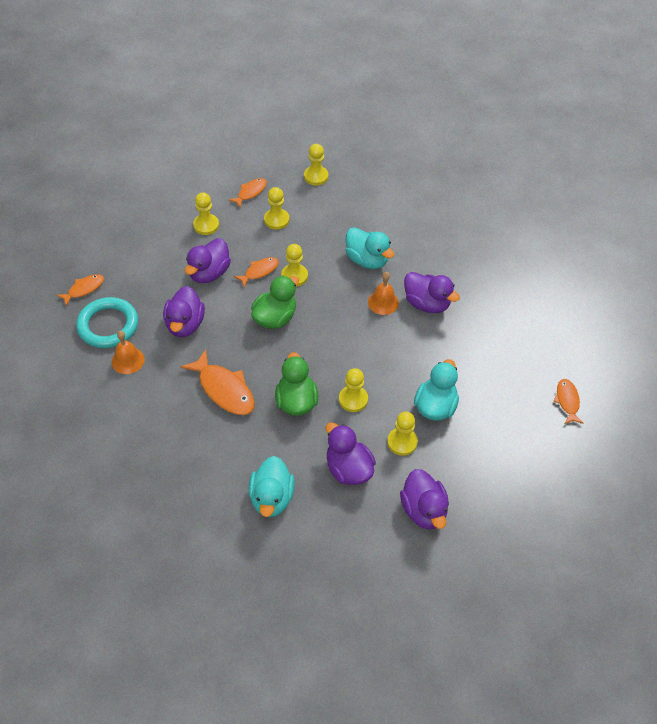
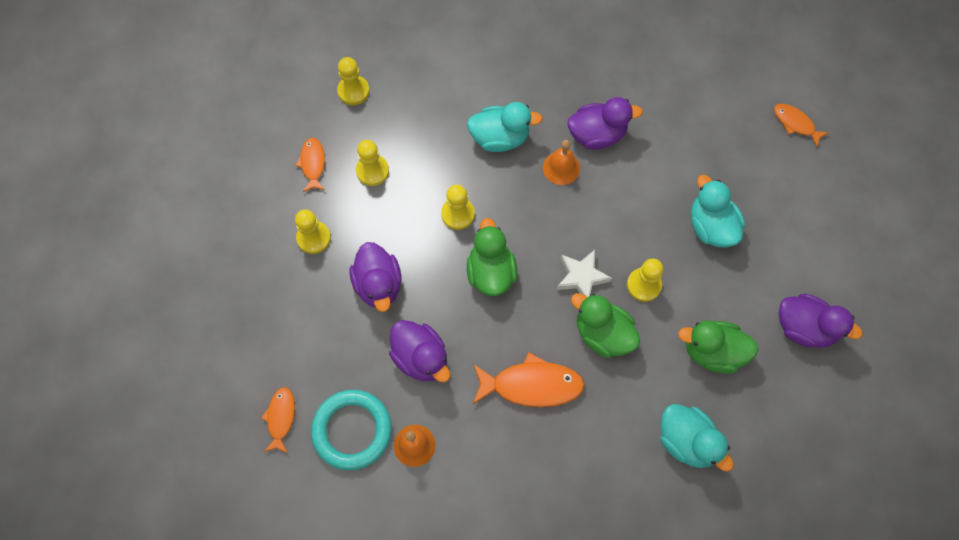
camera: 45 degrees left, 15 degrees up
(259, 271) = (421, 239): orange fish -> none
(322, 364) = (581, 277): none -> white star
(348, 469) = (712, 352): purple duck -> green duck
(402, 442) = (723, 285): yellow pawn -> none

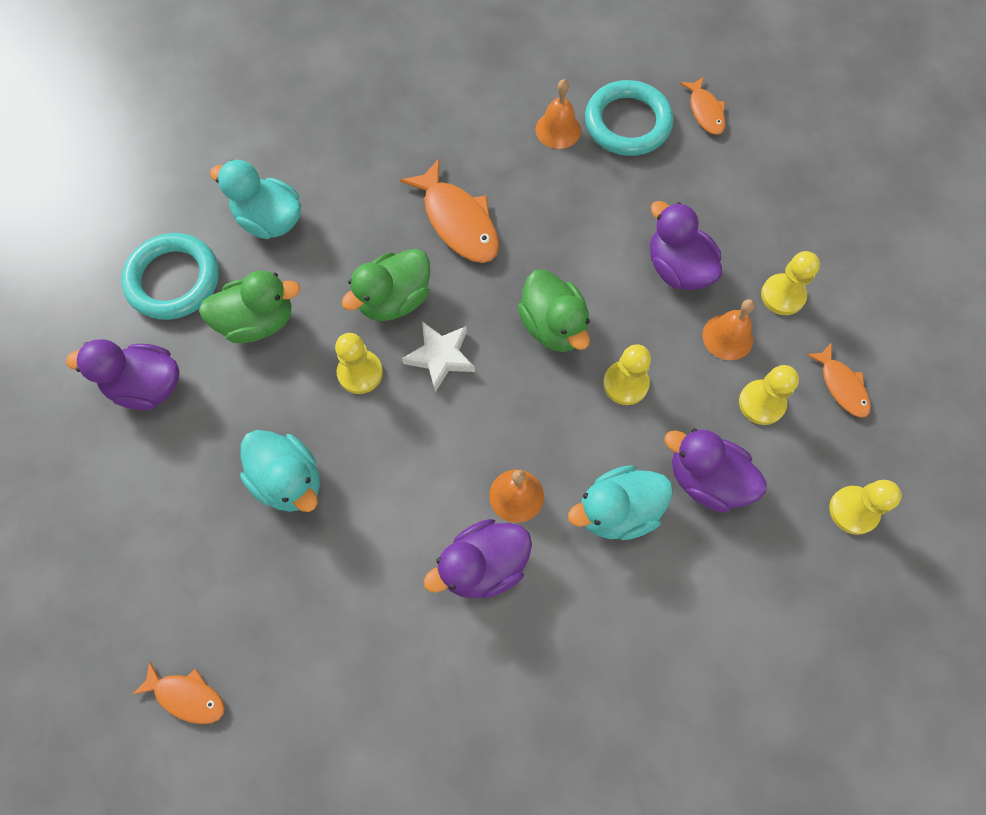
camera: 160 degrees right, 0 degrees up
(370, 222) = (727, 337): none -> orange bell
(421, 358) = (591, 209): purple duck -> purple duck (706, 479)
(531, 385) = (458, 221): orange fish -> orange fish turned 105 degrees counterclockwise
(602, 334) = (394, 300): green duck -> green duck turned 120 degrees clockwise
(775, 412) = (173, 280): none -> turquoise ring

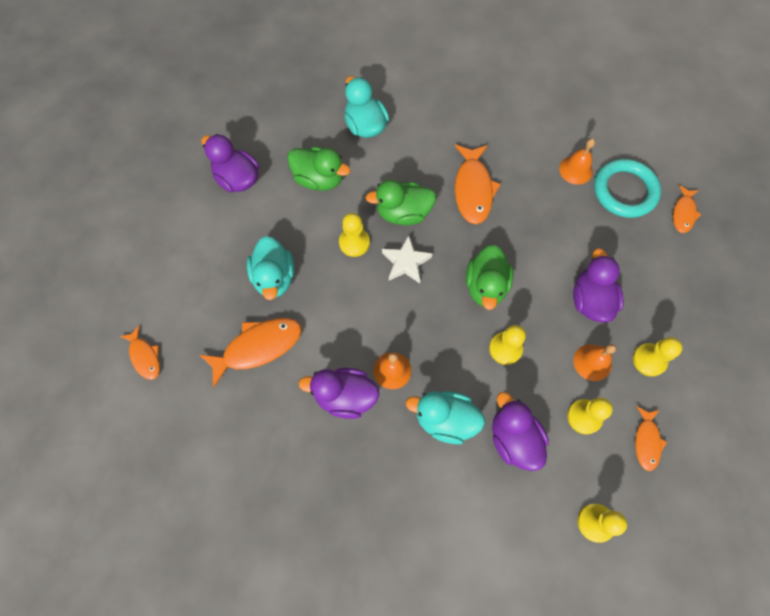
camera: 35 degrees right, 0 degrees up
(173, 280) = (291, 129): turquoise ring -> none
(331, 580) = (258, 347): none -> orange fish

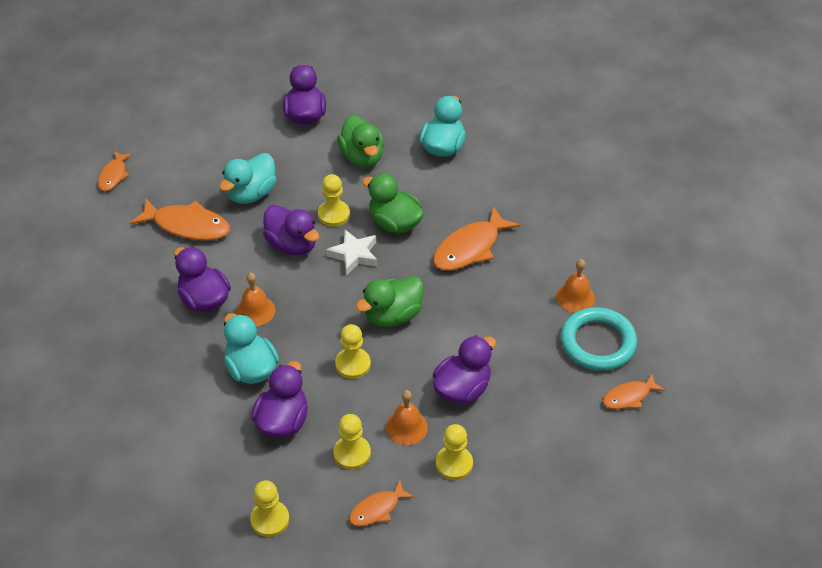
camera: 45 degrees right, 20 degrees down
(354, 293) = (292, 245): none -> purple duck

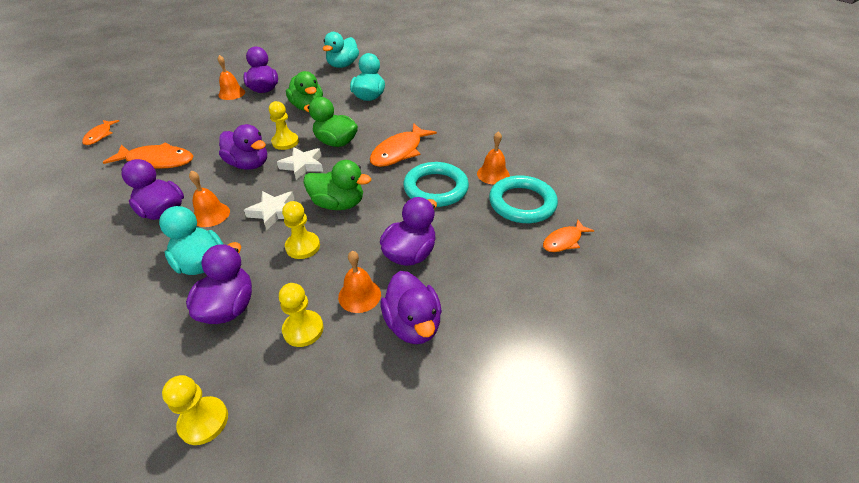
camera: 10 degrees left, 5 degrees down
(251, 193) = (216, 136): turquoise duck -> turquoise duck (343, 65)
(263, 118) = (231, 93): none -> orange bell
(322, 317) = (274, 212): none -> white star
(377, 509) = (333, 387): orange fish -> none
(392, 315) = (338, 204): green duck -> green duck turned 120 degrees counterclockwise
(454, 464) = (413, 324): yellow pawn -> purple duck
(504, 308) = (435, 188): none -> turquoise ring

